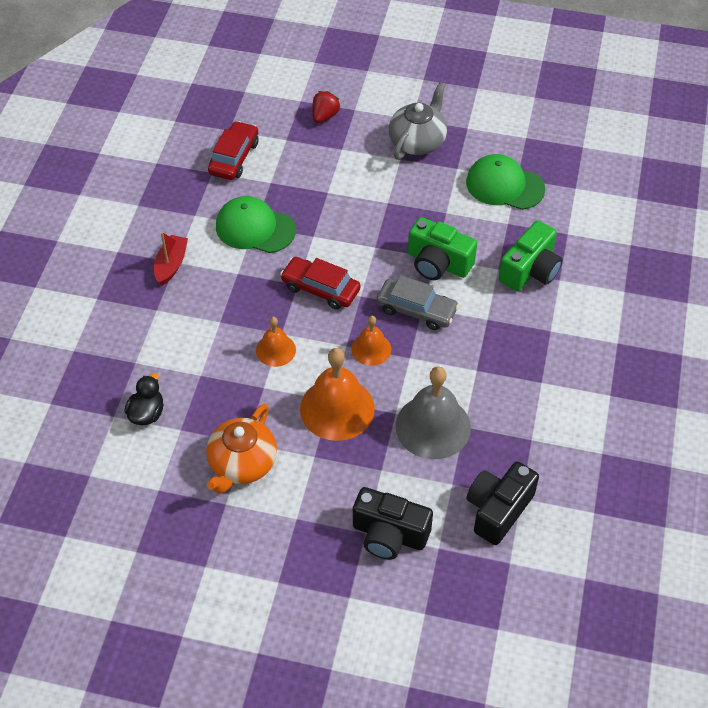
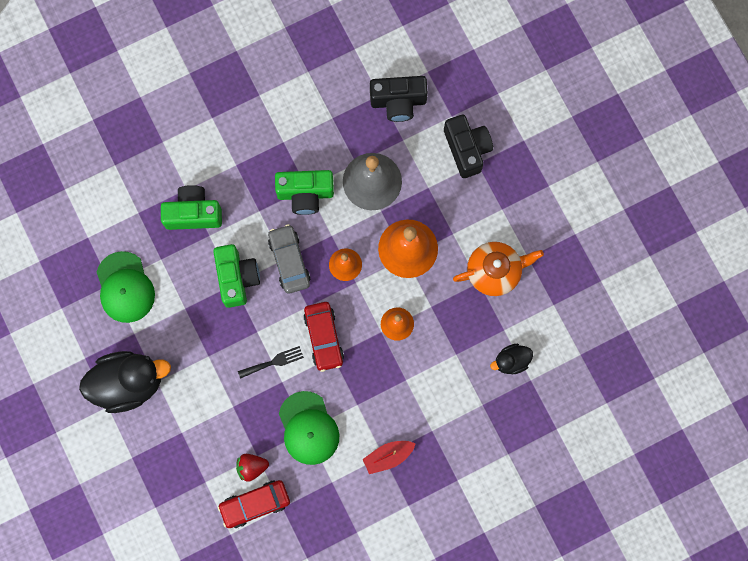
camera: 130 degrees left, 25 degrees up
(325, 116) = (157, 474): red strawberry -> red strawberry (252, 467)
(336, 241) = (273, 362): none -> black fork
(417, 141) = (129, 383): grey teapot -> black duck
(470, 364) = (305, 194): none -> green camera

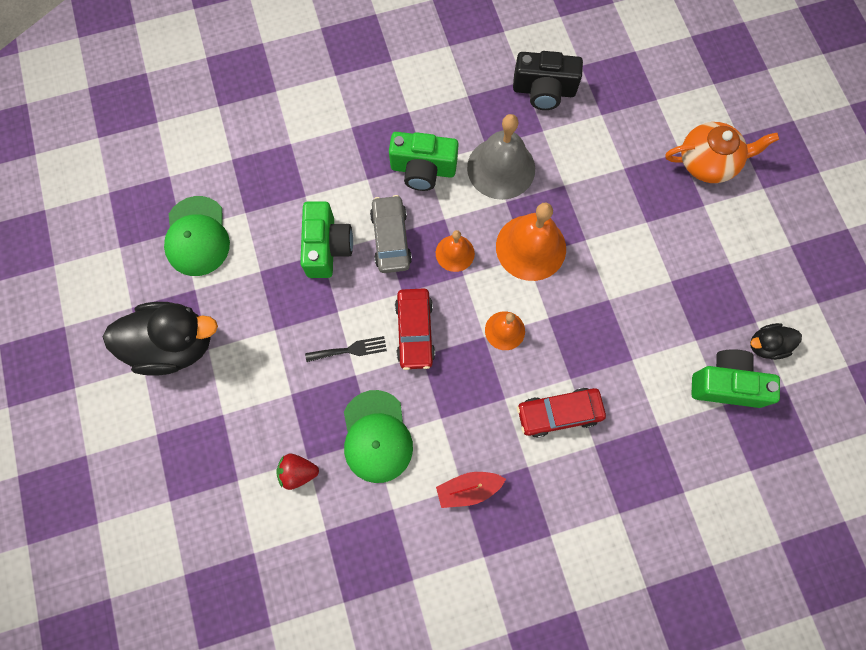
camera: 10 degrees right, 5 degrees down
(193, 213) = (293, 170): green camera -> green camera (726, 384)
(255, 504) = (292, 519): red car -> red car (559, 413)
(467, 149) = (614, 151): black camera -> none
(494, 271) = (629, 290): orange teapot -> orange teapot (708, 162)
(511, 361) = (637, 398): black duck -> black duck (766, 345)

